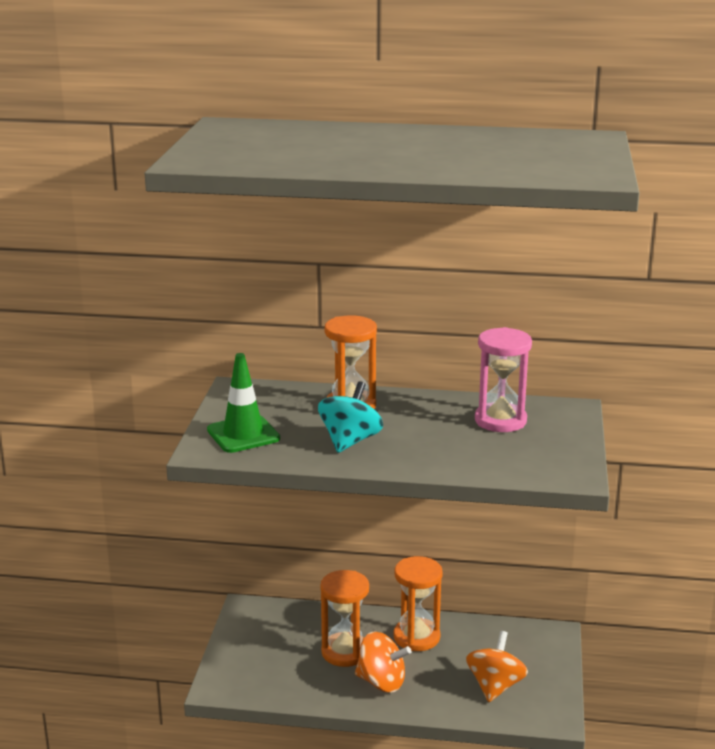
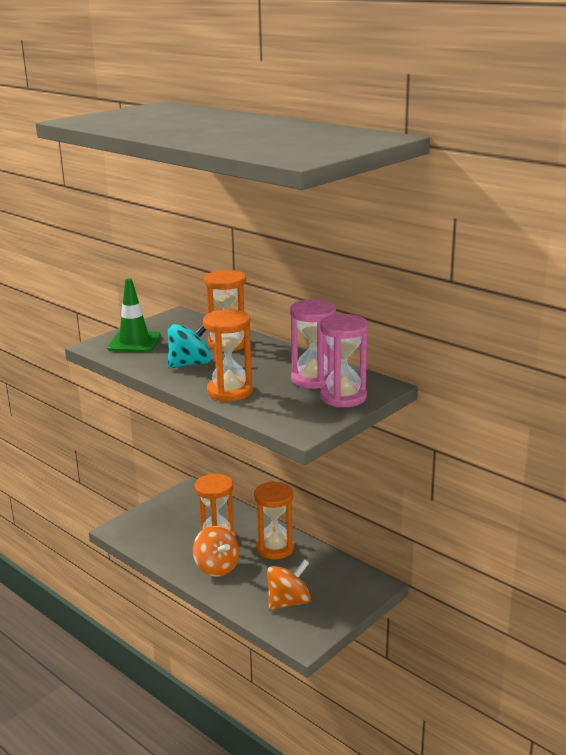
camera: 35 degrees right, 0 degrees up
(442, 458) = (230, 391): none -> orange hourglass
(557, 430) = (343, 397): none -> pink hourglass

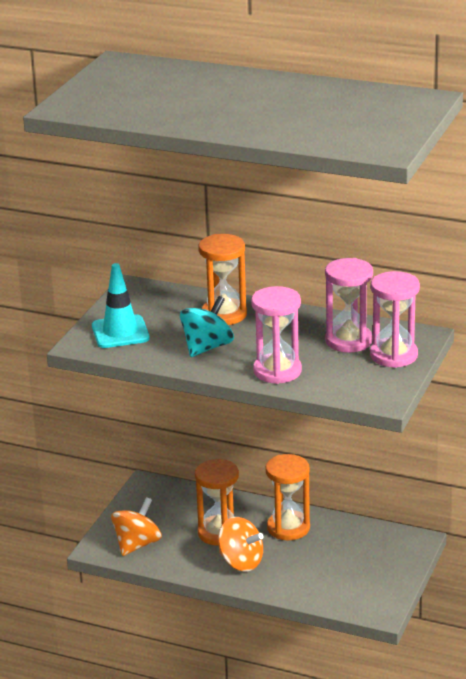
camera: 20 degrees left, 5 degrees up
(134, 342) = (120, 332): green traffic cone -> turquoise traffic cone
(230, 391) = (277, 371): orange hourglass -> pink hourglass
(288, 602) = (339, 578): orange spinning top -> orange spinning top (137, 544)

